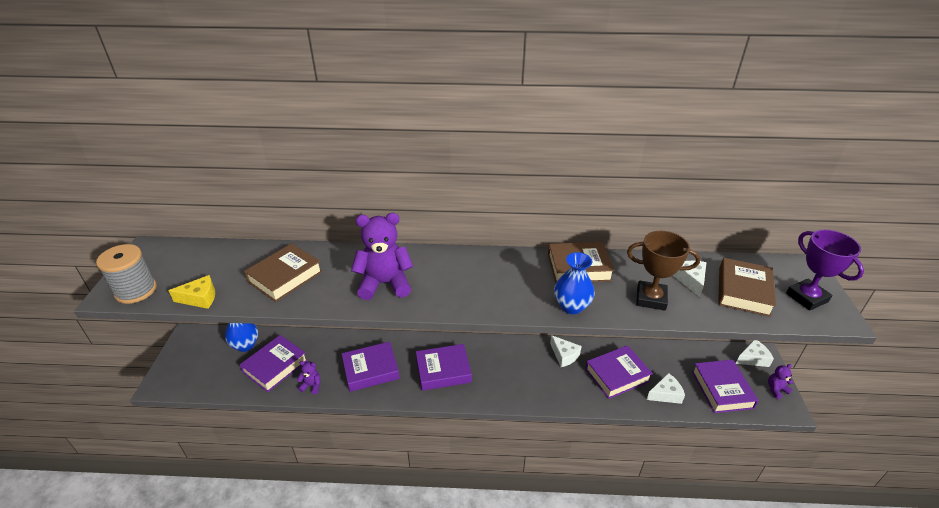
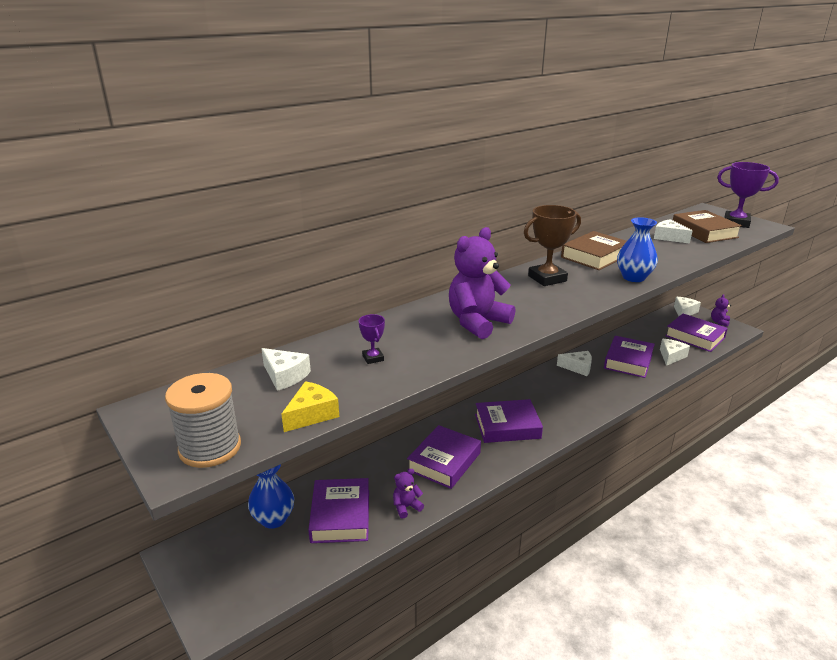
camera: 40 degrees left, 10 degrees down
(228, 263) = (285, 376): none -> white cheese
(285, 277) = (373, 358): brown book -> purple trophy
(443, 371) = (507, 426): purple book -> purple book turned 45 degrees clockwise
(651, 298) = (667, 254): brown trophy -> brown trophy (547, 278)

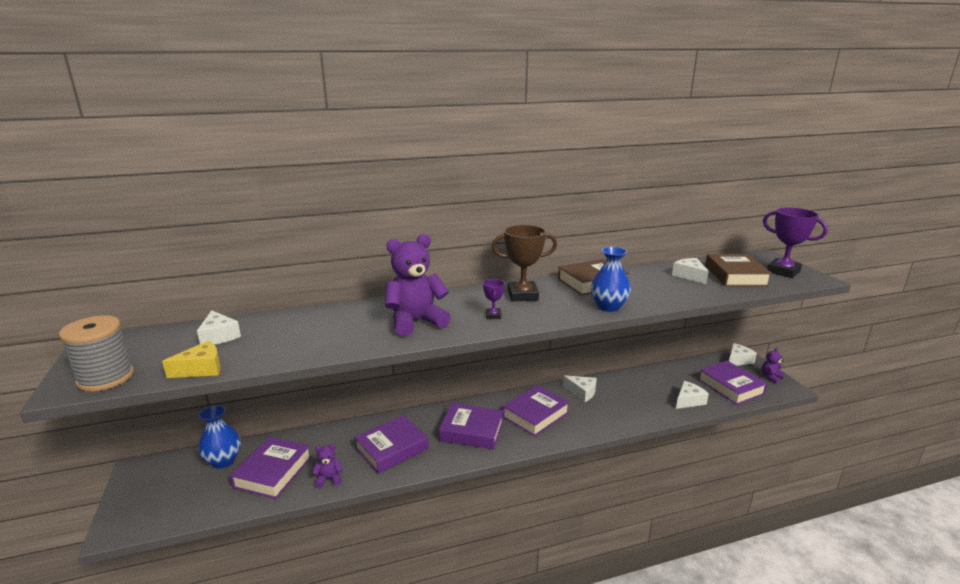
camera: 20 degrees right, 5 degrees down
(373, 358) = (298, 335): purple trophy -> purple trophy (493, 316)
(628, 361) = (638, 396): purple book -> purple book (535, 415)

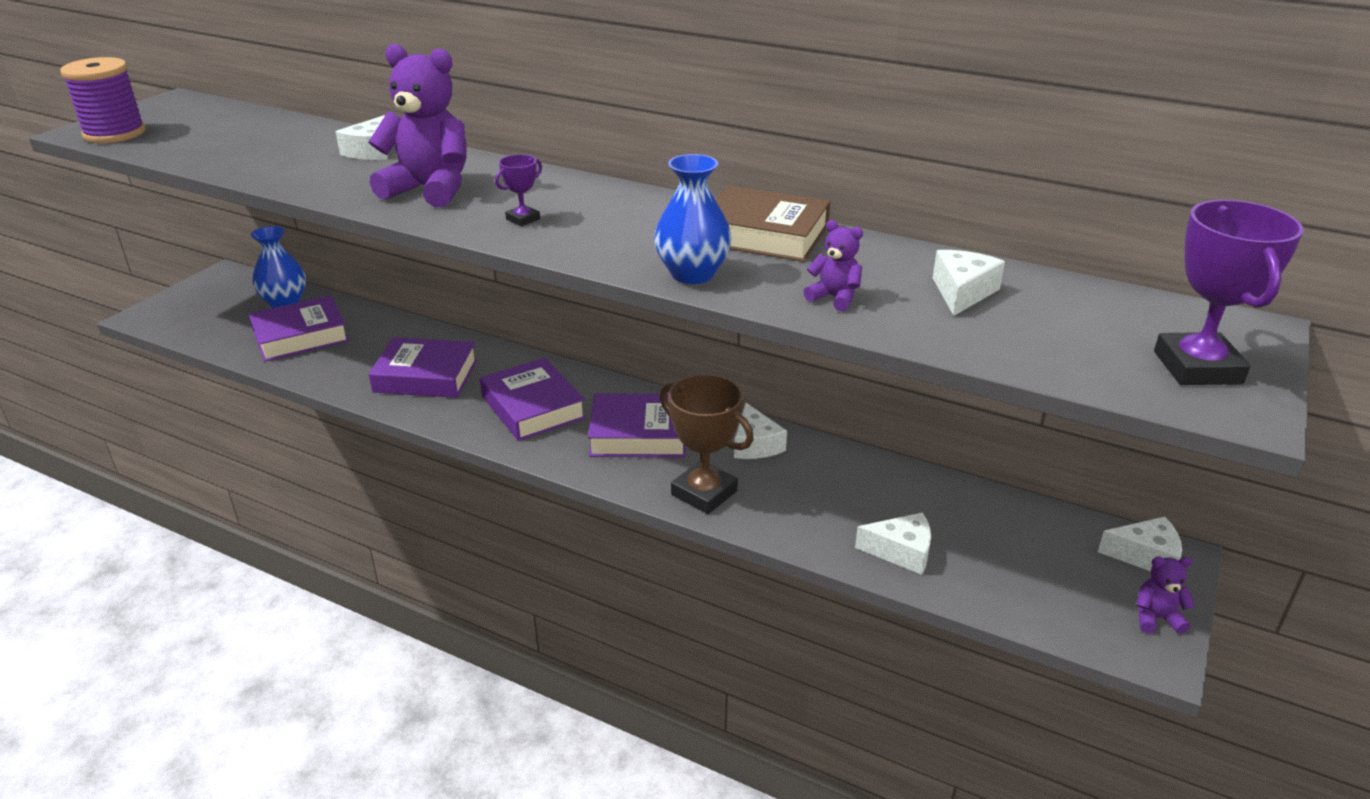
camera: 45 degrees right, 10 degrees up
(106, 378) = (114, 133): grey spool -> purple spool
(201, 369) = (177, 155): yellow cheese -> none
(219, 336) = (252, 130): white cheese -> white cheese (371, 151)
(329, 479) = (327, 371): purple teddy bear -> purple teddy bear (834, 298)
(522, 295) = (623, 211): brown trophy -> brown trophy (704, 493)
(730, 387) = (1029, 580): purple book -> none
(735, 275) = (1059, 329): brown book -> none

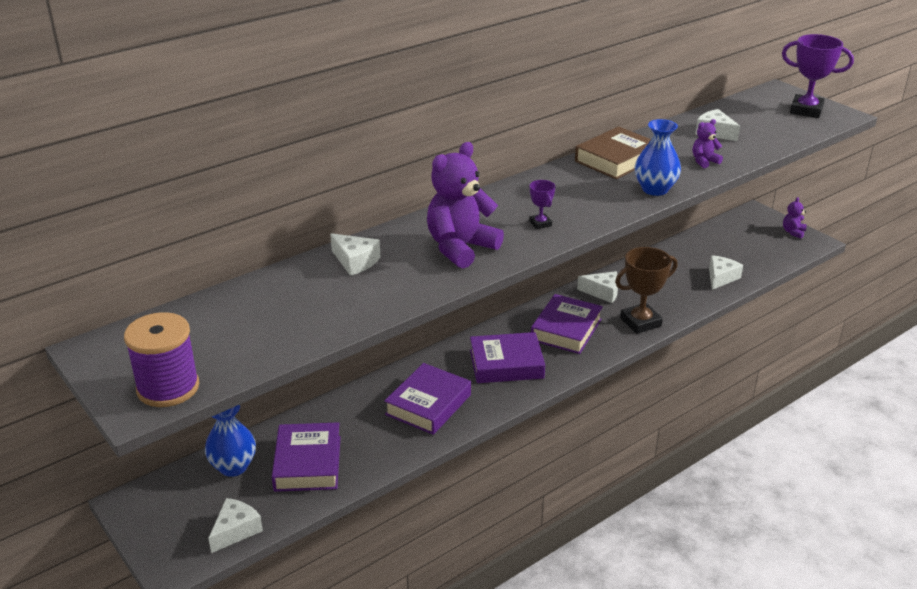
camera: 65 degrees left, 0 degrees up
(1145, 556) = (752, 218): white cheese -> white cheese (235, 530)

